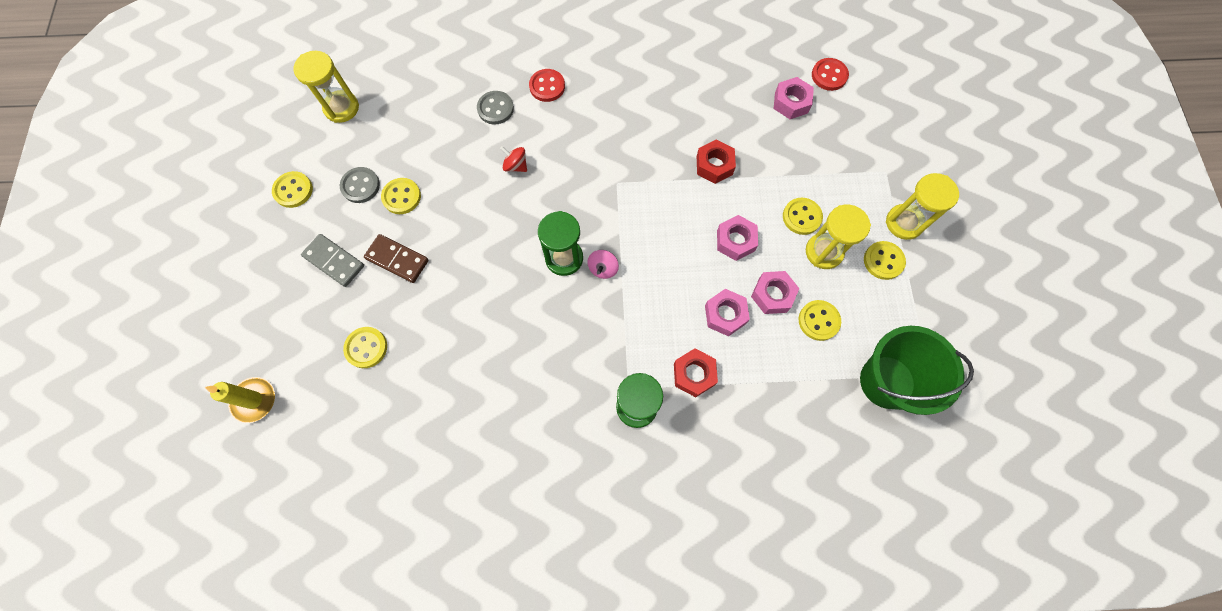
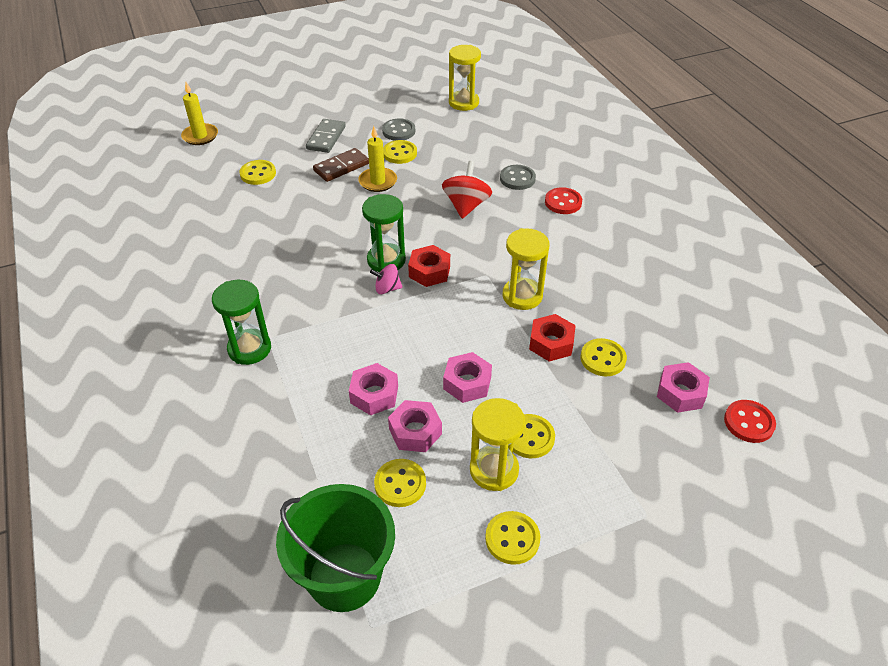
camera: 70 degrees right, 25 degrees down
(293, 190) = (377, 103): yellow button -> yellow button (603, 359)
(397, 259) = (341, 167): brown domino -> brown domino turned 45 degrees clockwise
(440, 231) = (378, 181): none -> yellow candle
(516, 165) = (466, 206): red spinning top -> red spinning top, size x1.69
(694, 374) = (297, 384): red nut -> red nut (429, 271)
(904, 223) = (581, 553): yellow hourglass -> yellow hourglass (522, 296)

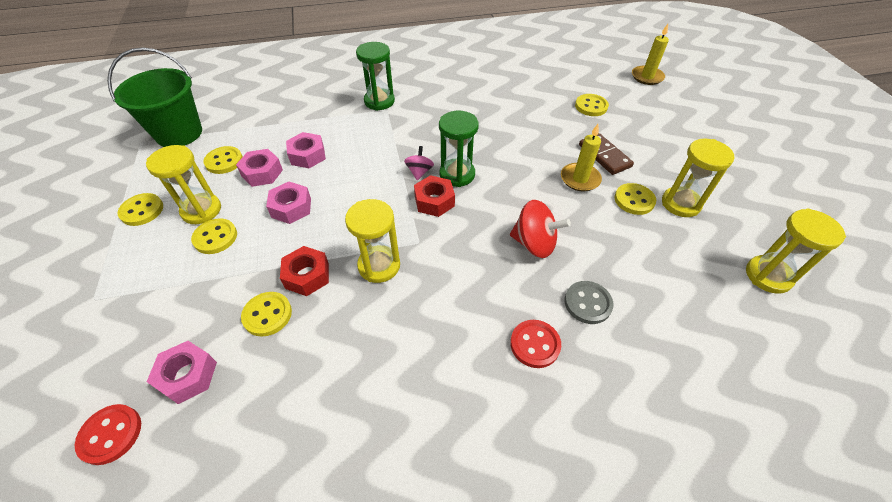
camera: 100 degrees right, 5 degrees up
(326, 138) = (656, 148): grey domino -> none
(398, 131) = (680, 204): grey button -> yellow hourglass

